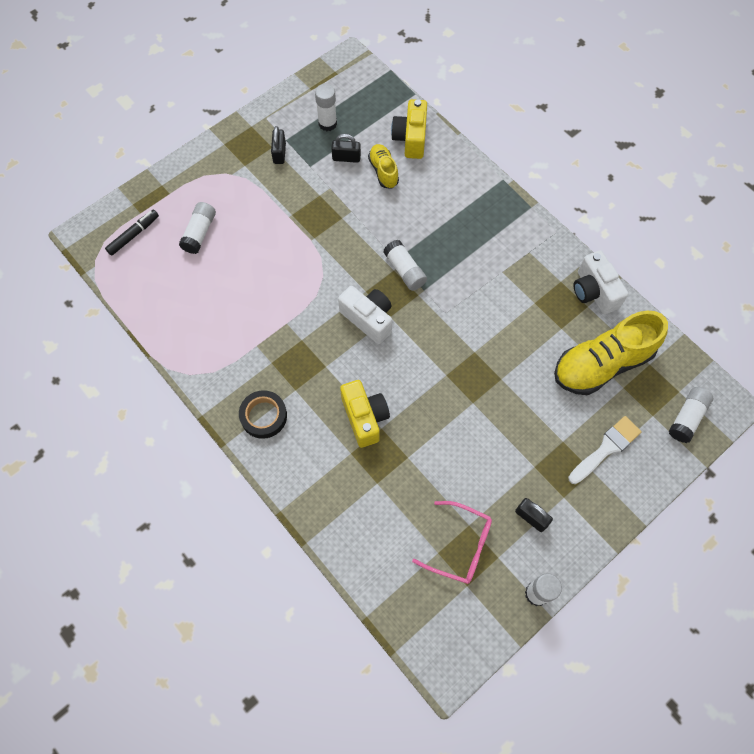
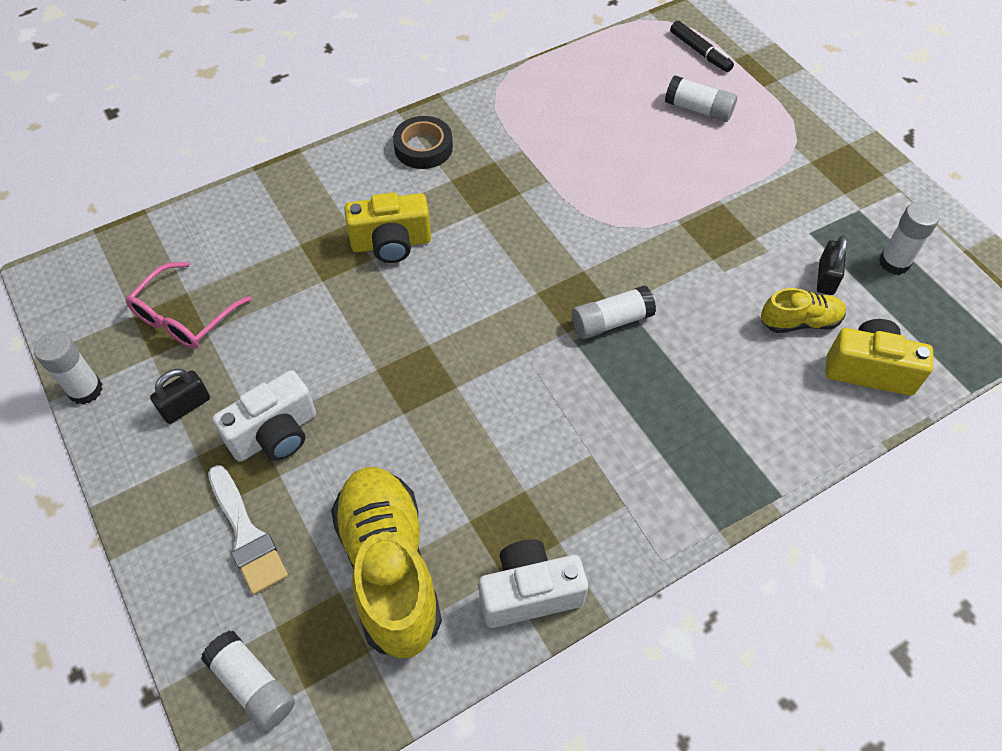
camera: 100 degrees right, 10 degrees down
(279, 153) = (833, 200): black padlock -> none
(368, 319) = (537, 267): white camera -> white camera (275, 434)

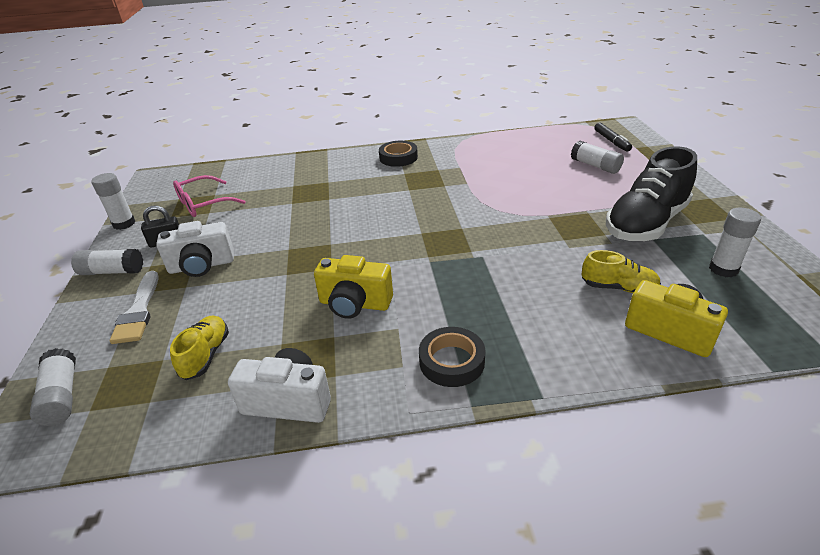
camera: 25 degrees right, 20 degrees down
(389, 568) = (206, 355): yellow shoe -> yellow shoe, size x0.51
(391, 243) = (346, 194): yellow camera -> yellow camera (354, 304)
(611, 321) = (464, 257): white glue stick -> white glue stick (112, 271)
(673, 481) = (451, 361): none -> black tape
(793, 207) = (646, 223): none -> black shoe
(826, 278) = (655, 266): black padlock -> none

